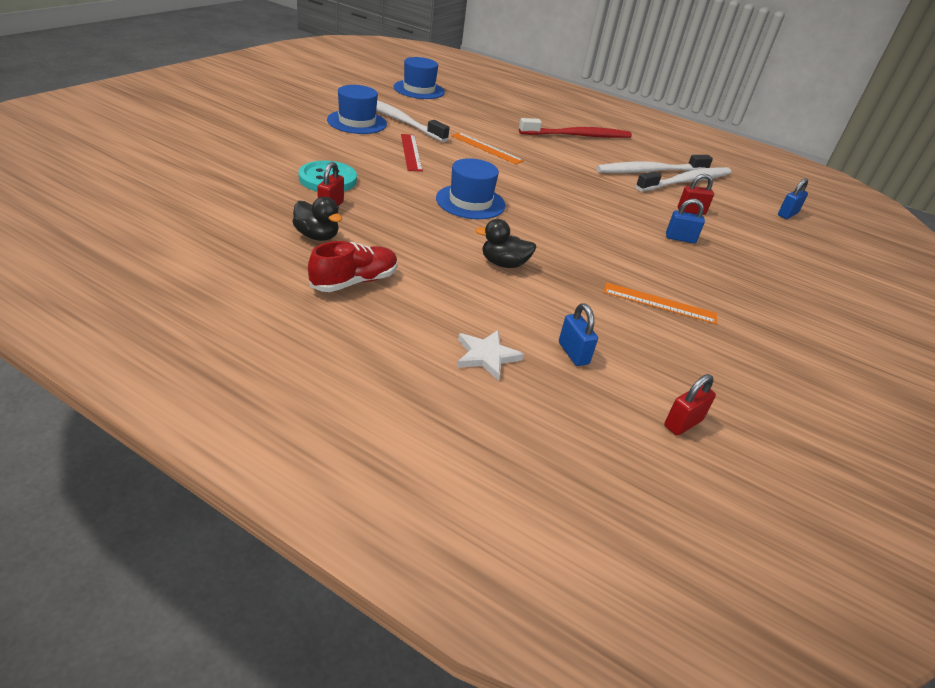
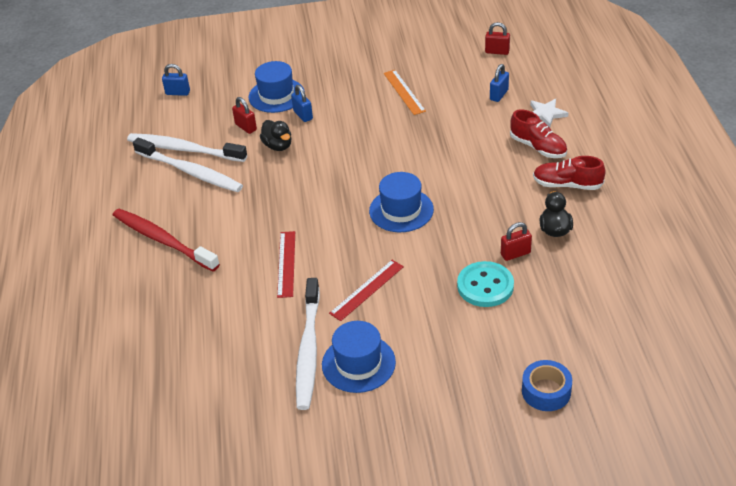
camera: 120 degrees left, 5 degrees up
(207, 142) = (546, 391): none -> blue tape
(419, 90) = (194, 404): blue hat -> blue hat (276, 95)
(437, 308) = (538, 147): none -> red shoe
(486, 148) = (286, 264): orange ruler -> red ruler
(503, 264) = (457, 154): black duck -> black duck (278, 146)

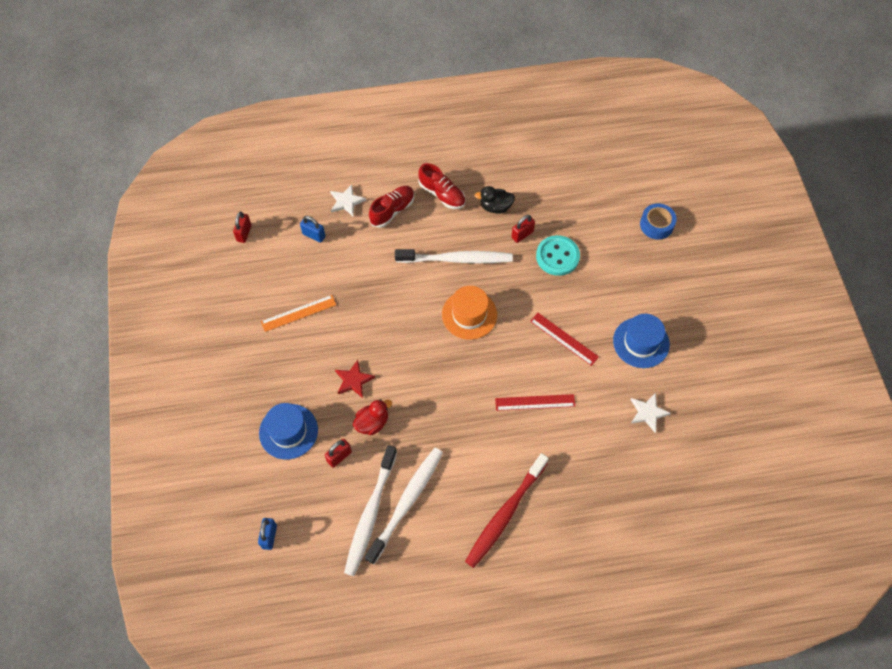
camera: 95 degrees left, 20 degrees up
(260, 365) = (648, 413): none -> white star
(278, 146) = (372, 423): black duck -> red duck
(303, 115) = (325, 403): blue padlock -> none
(308, 350) = (630, 378): white toothbrush -> white toothbrush (456, 259)
(326, 131) = (353, 380): none -> red star
(401, 210) = (469, 314): blue hat -> orange hat
(515, 254) = (522, 235): red padlock -> red padlock turned 75 degrees clockwise
(567, 185) = (442, 194): red shoe -> red shoe turned 60 degrees counterclockwise

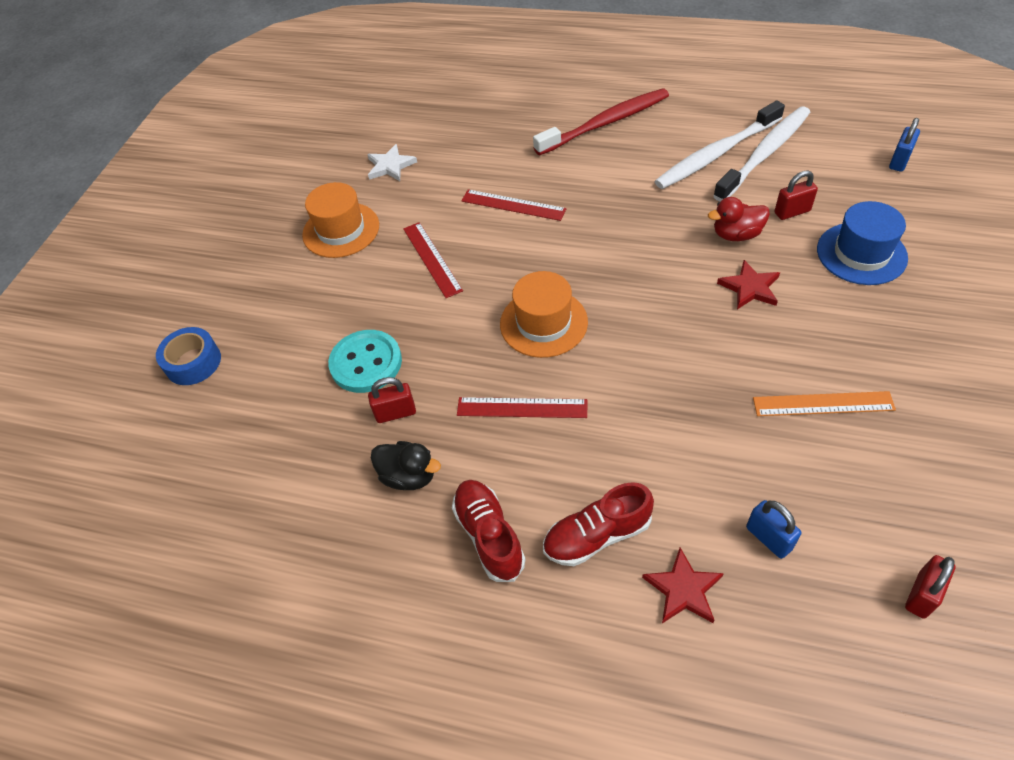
camera: 150 degrees left, 10 degrees down
(346, 202) = (683, 589): white star -> red star
(456, 259) = (522, 408): white toothbrush -> red ruler
(641, 342) = (341, 230): blue hat -> orange hat

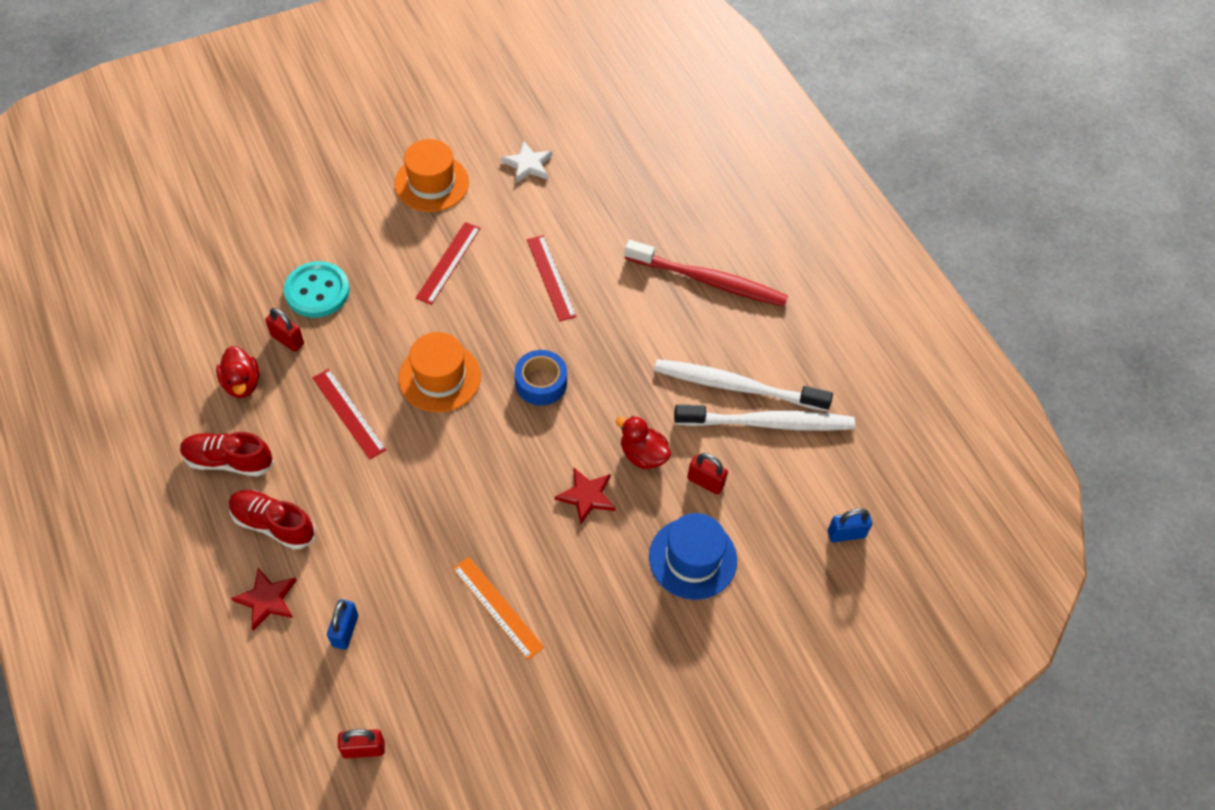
camera: 40 degrees right, 5 degrees up
(193, 362) = (241, 189): blue tape -> blue tape (541, 383)
(409, 476) = (242, 383): black duck -> red duck
(489, 536) = (229, 461): red shoe -> red shoe turned 105 degrees counterclockwise

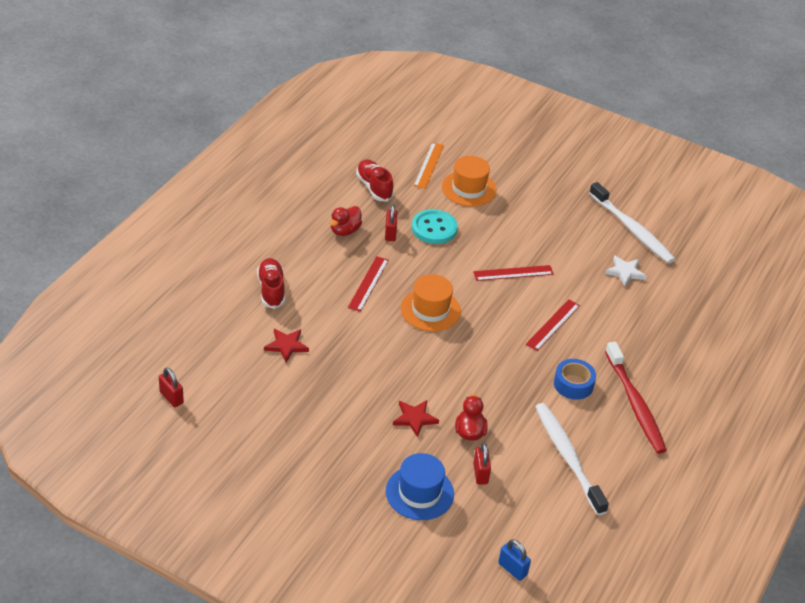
camera: 55 degrees right, 15 degrees down
(229, 461) = (293, 251): red shoe -> red shoe (374, 187)
(267, 600) = (225, 311): red star -> red star (286, 346)
(345, 631) = (234, 353): blue padlock -> none
(431, 183) = (561, 236): orange hat -> orange hat (469, 189)
(497, 607) = (304, 413): orange ruler -> orange ruler (428, 165)
(541, 383) = (472, 358): blue tape -> blue tape (573, 384)
(768, 423) = (556, 487): white toothbrush -> white toothbrush (632, 229)

